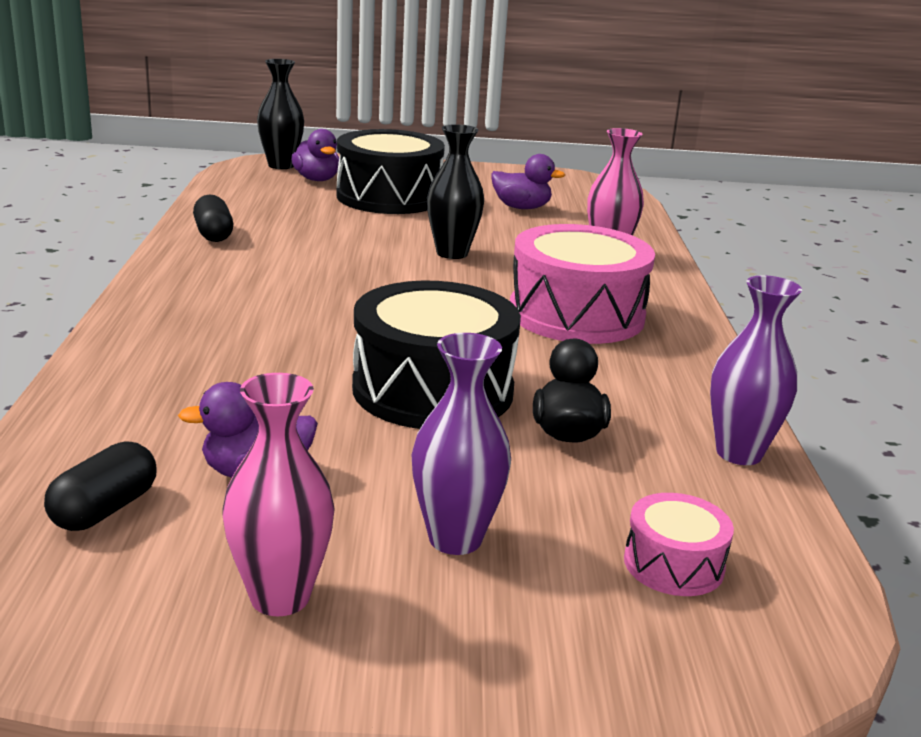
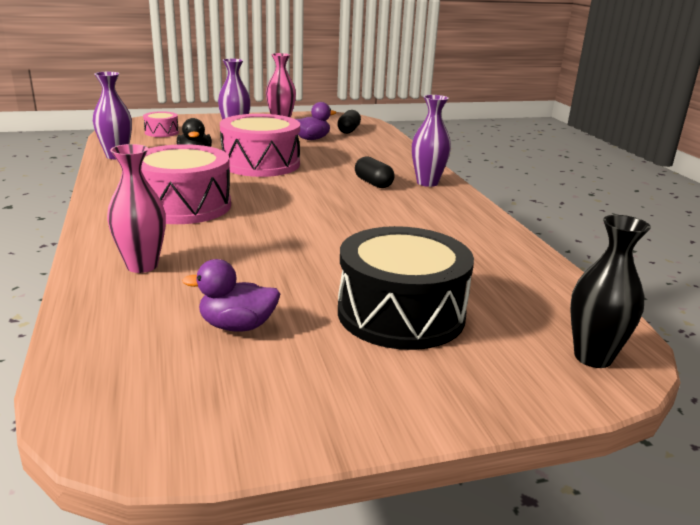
camera: 165 degrees right, 0 degrees up
(167, 308) = (427, 183): none -> purple vase
(213, 234) = (485, 234): black capsule -> black capsule (373, 183)
(317, 179) = (512, 333): purple duck -> none
(433, 390) = (261, 164): black drum -> pink drum
(452, 253) = (289, 244): black vase -> none

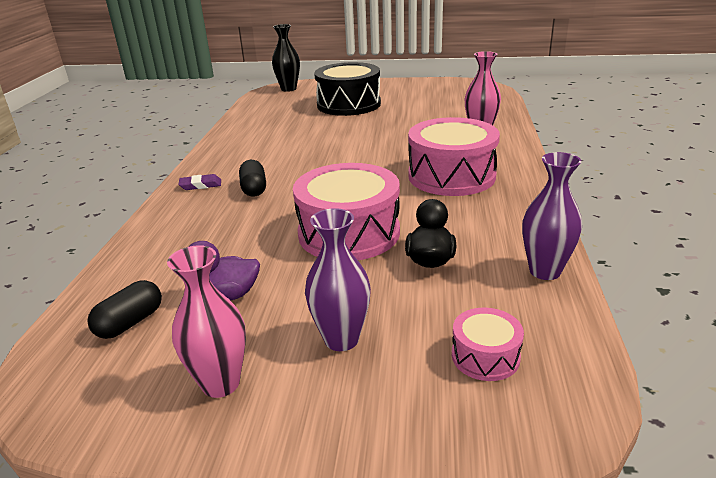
camera: 155 degrees left, 5 degrees up
(237, 326) = (430, 105): purple duck -> none
(427, 183) = (200, 185): purple vase -> purple eraser

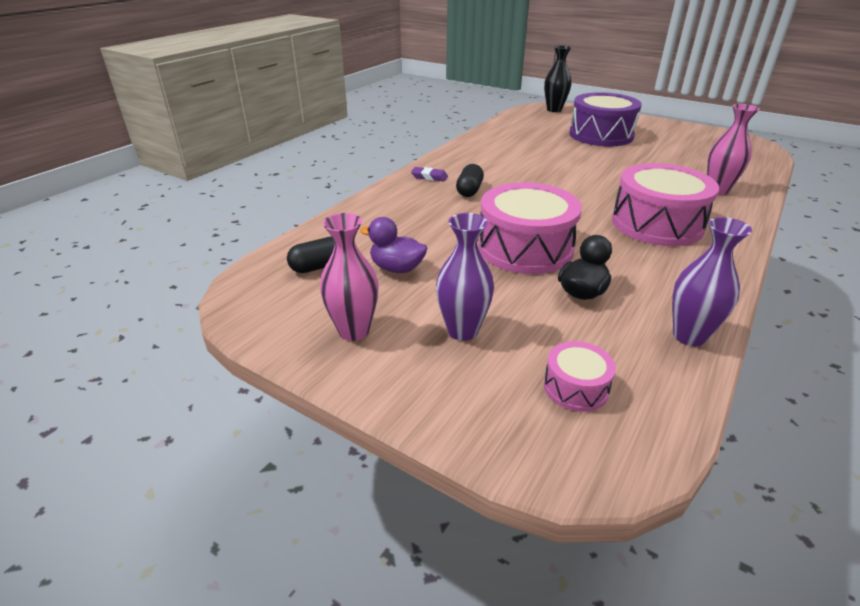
camera: 25 degrees right, 5 degrees up
(349, 104) = (601, 135): black drum -> purple drum

